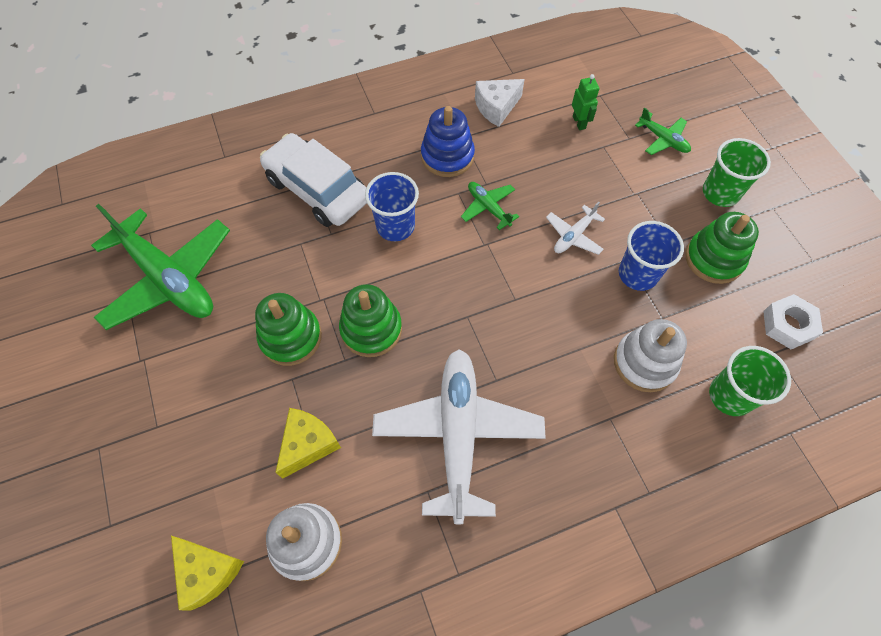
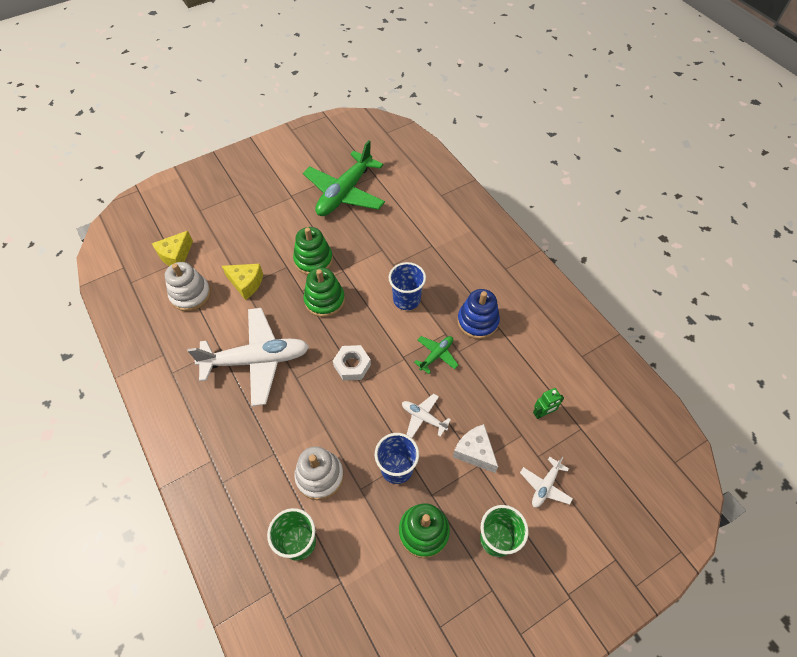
camera: 80 degrees right, 5 degrees down
(317, 190) = (426, 249): white car -> none
(496, 107) = (538, 348): white cheese -> white cheese (475, 452)
(663, 139) = (545, 486): green plane -> white plane
(787, 325) = (368, 596): white nut -> white nut (352, 365)

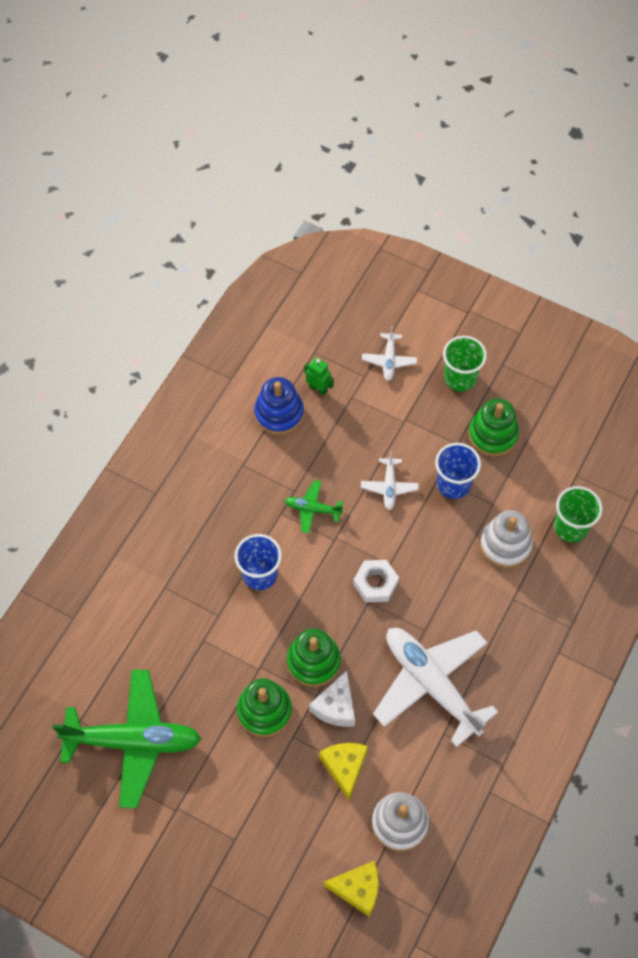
camera: 120 degrees left, 5 degrees up
(475, 452) = (394, 428): white cheese -> white cheese (336, 707)
(477, 321) = (246, 489): blue stacking toy -> blue stacking toy (279, 413)
(545, 486) = (389, 360): white plane -> white plane turned 90 degrees clockwise

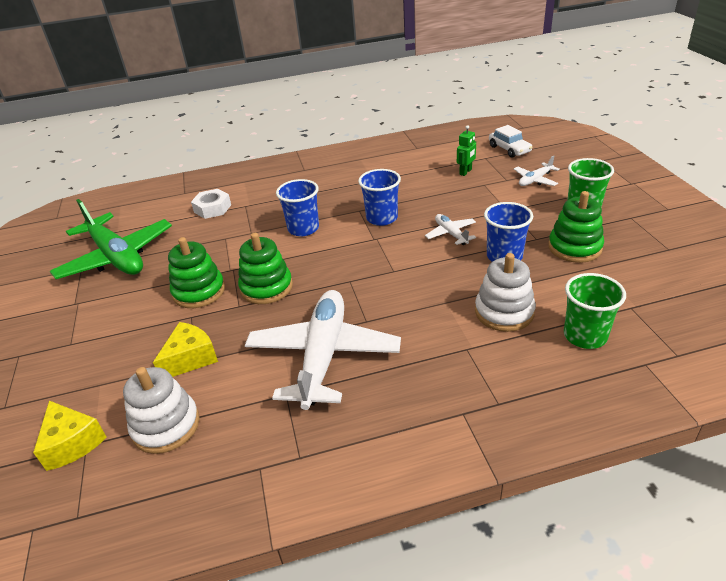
camera: 50 degrees right, 25 degrees down
(279, 413) = (424, 171): blue stacking toy -> none
(312, 509) = (382, 218): green plane -> blue cup
(318, 388) = (465, 172): green robot -> green robot turned 45 degrees clockwise
(323, 322) = (509, 149): none -> white car
(336, 707) = (241, 320): white cheese -> none
(375, 583) = (368, 274): white nut -> white nut (212, 208)
(389, 487) = (451, 234): white plane -> white plane turned 105 degrees clockwise

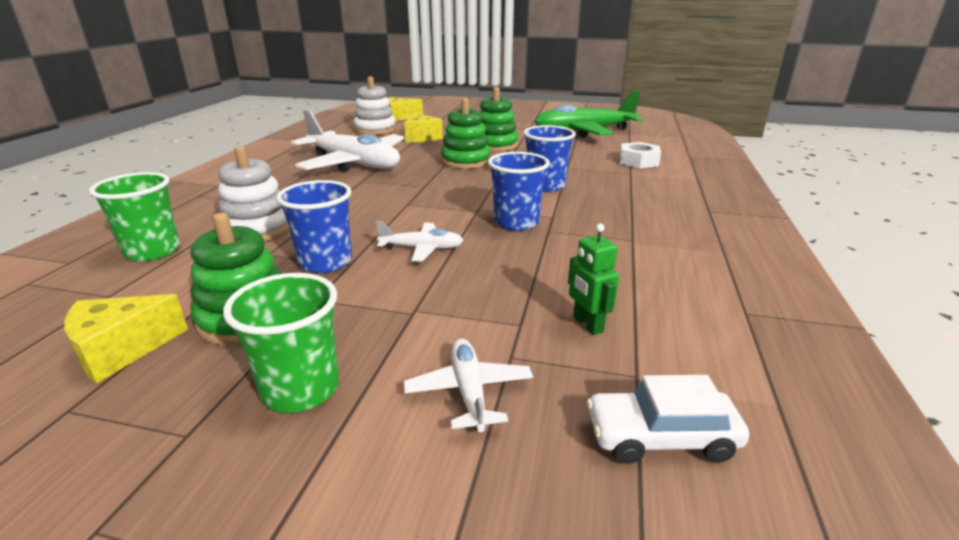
camera: 115 degrees right, 10 degrees down
(638, 264) = (122, 350): none -> yellow cheese

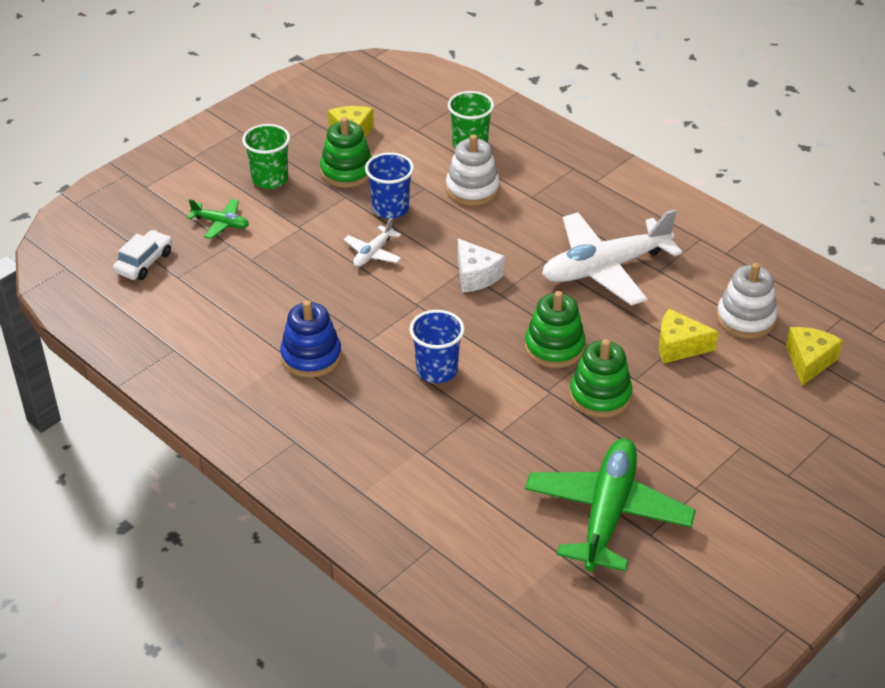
camera: 120 degrees right, 15 degrees up
(409, 198) = (475, 276): none -> white cheese
(469, 391) = (221, 223): white plane -> green plane
(516, 222) = (374, 314): blue cup -> none
(587, 324) = (226, 282): green robot -> none
(614, 233) = (311, 356): none -> blue stacking toy
(638, 161) = (450, 485): white nut -> none

